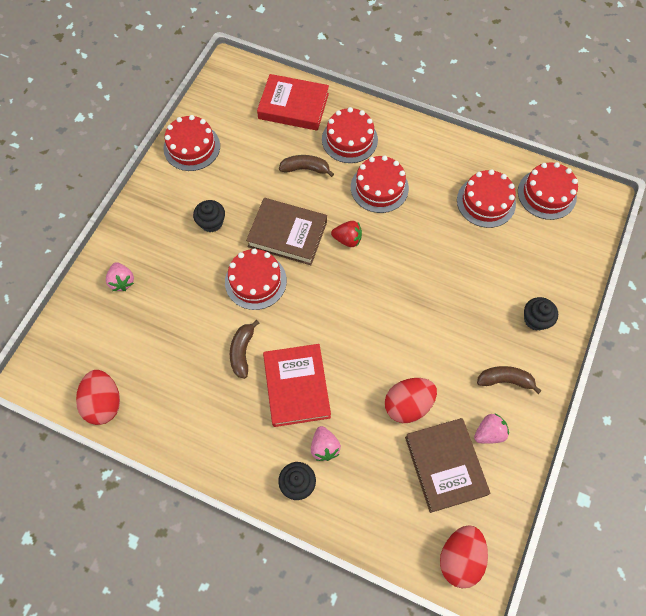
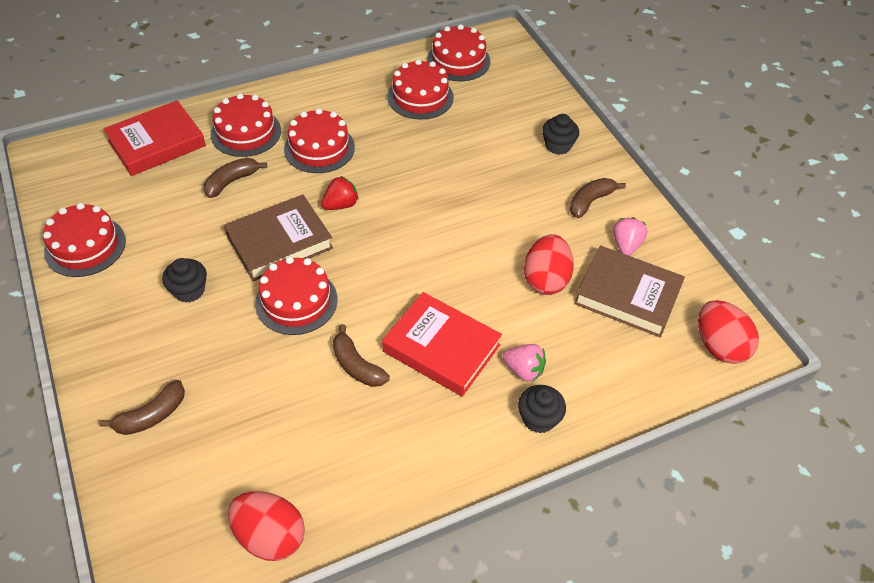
camera: 50 degrees left, 15 degrees down
(122, 281) = (151, 415): pink strawberry -> brown banana

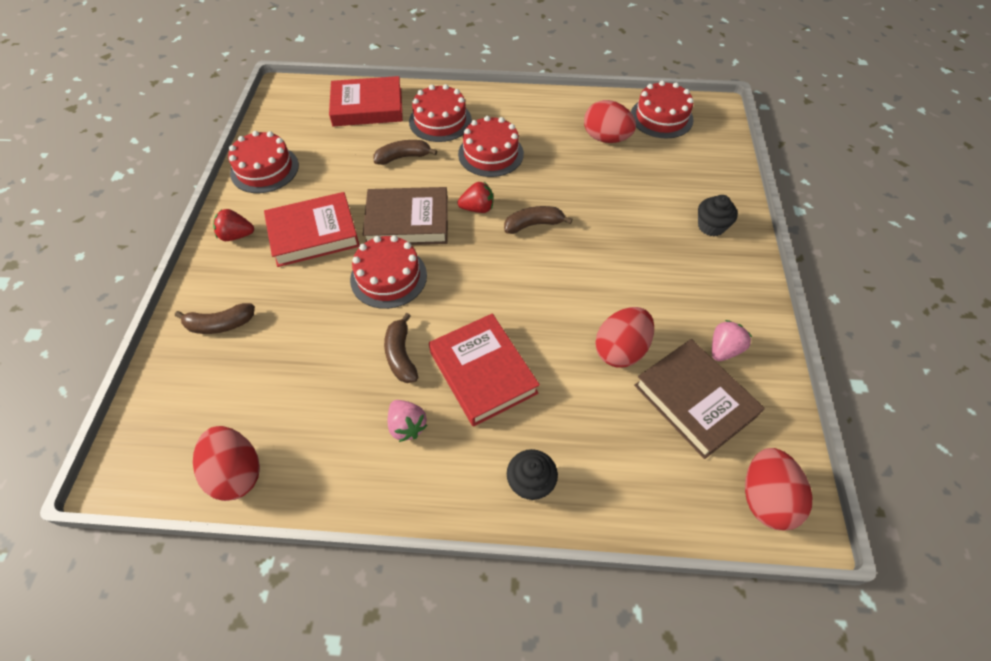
camera: 30 degrees right, 5 degrees up
(104, 324) = (236, 235): none -> red strawberry
(189, 290) = (313, 234): black cupcake -> red book
(420, 97) = (606, 138): red cake -> red egg
(523, 370) = (545, 428): pink strawberry -> pink strawberry (407, 426)
(590, 201) = (712, 292): brown banana -> brown banana (533, 224)

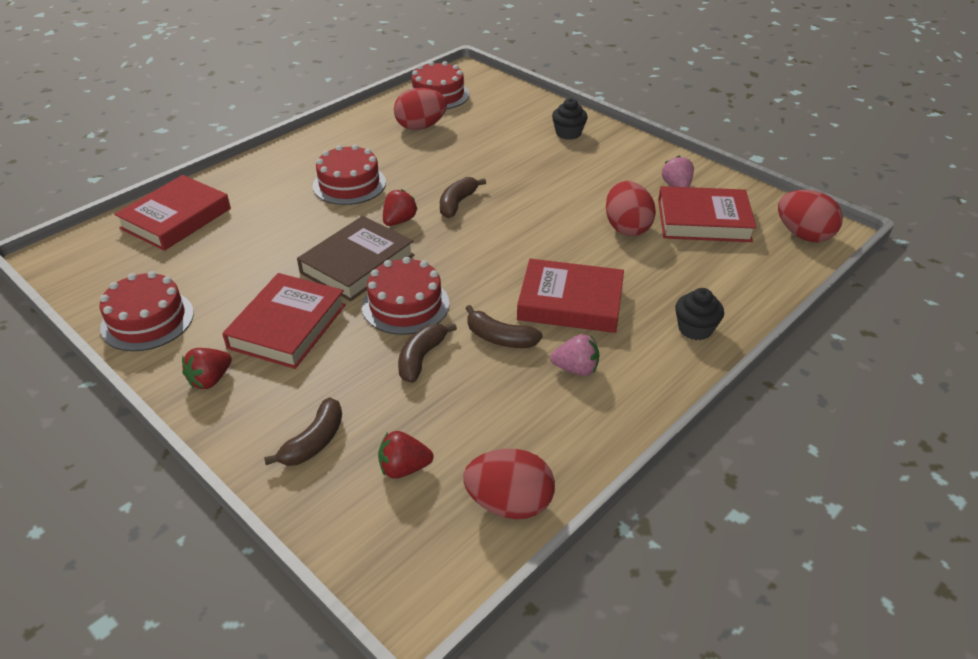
camera: 50 degrees left, 15 degrees down
(229, 388) = (404, 468): none -> red strawberry
(403, 157) = (276, 230): brown banana -> brown banana (421, 358)
(440, 121) = (266, 189): red cake -> none
(694, 400) = (703, 220): brown book -> red book

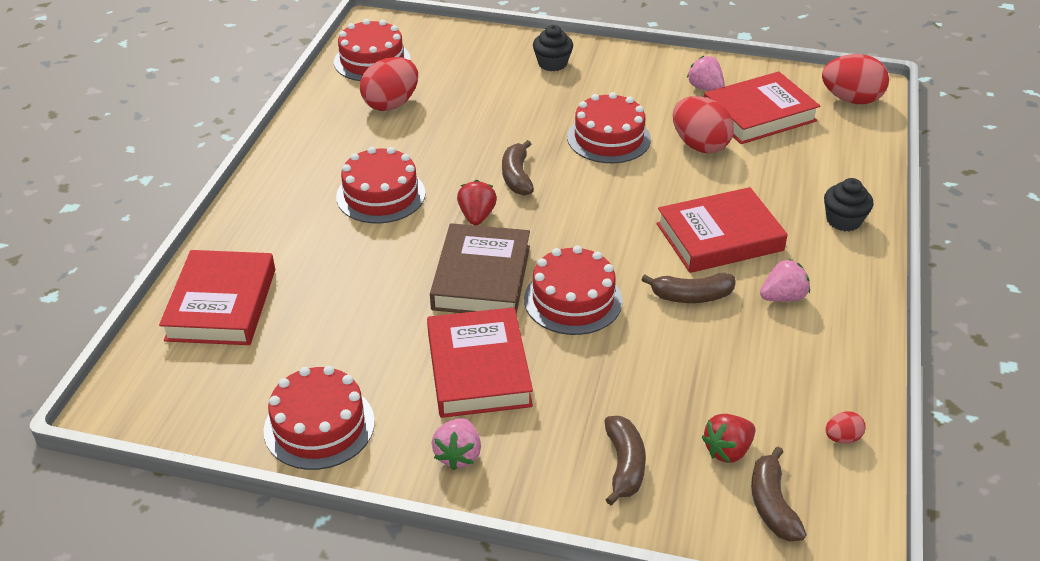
camera: 30 degrees left, 0 degrees up
(210, 380) = (458, 455): red strawberry -> pink strawberry
(421, 358) = (640, 345): brown banana -> brown banana (772, 504)
(509, 504) = (842, 438): red egg -> red egg, size x0.47
(556, 199) = (608, 138): none -> red cake

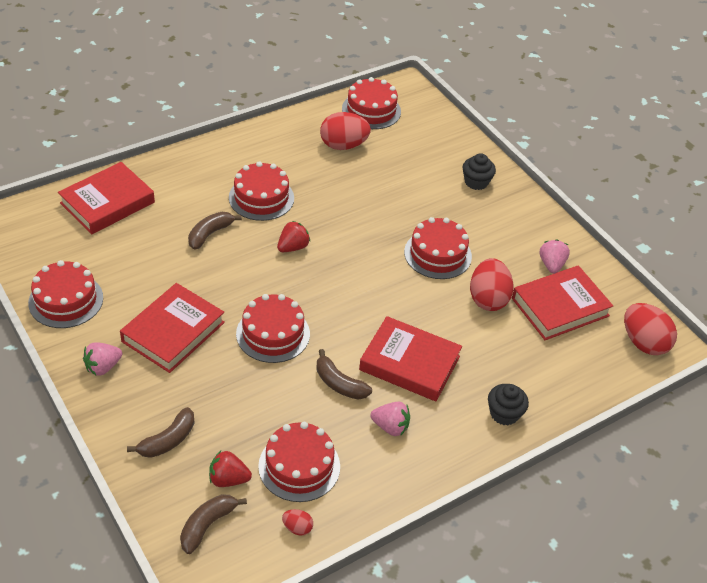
camera: 40 degrees right, 5 degrees up
(481, 277) = (245, 284): brown book -> none
(517, 176) = (348, 239): brown banana -> brown banana (210, 234)
(759, 114) = (560, 307): red book -> red book turned 45 degrees counterclockwise
(765, 388) = (299, 466): none -> red cake

